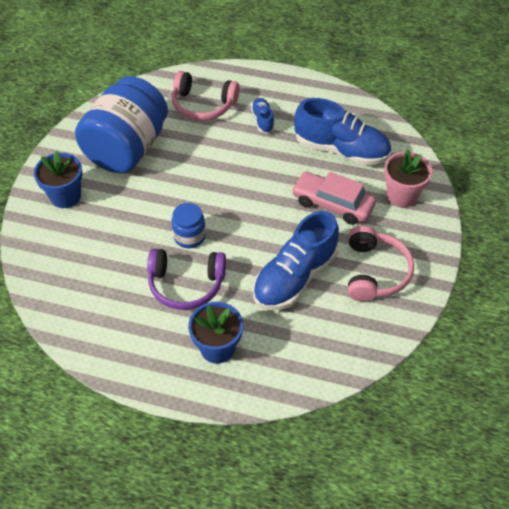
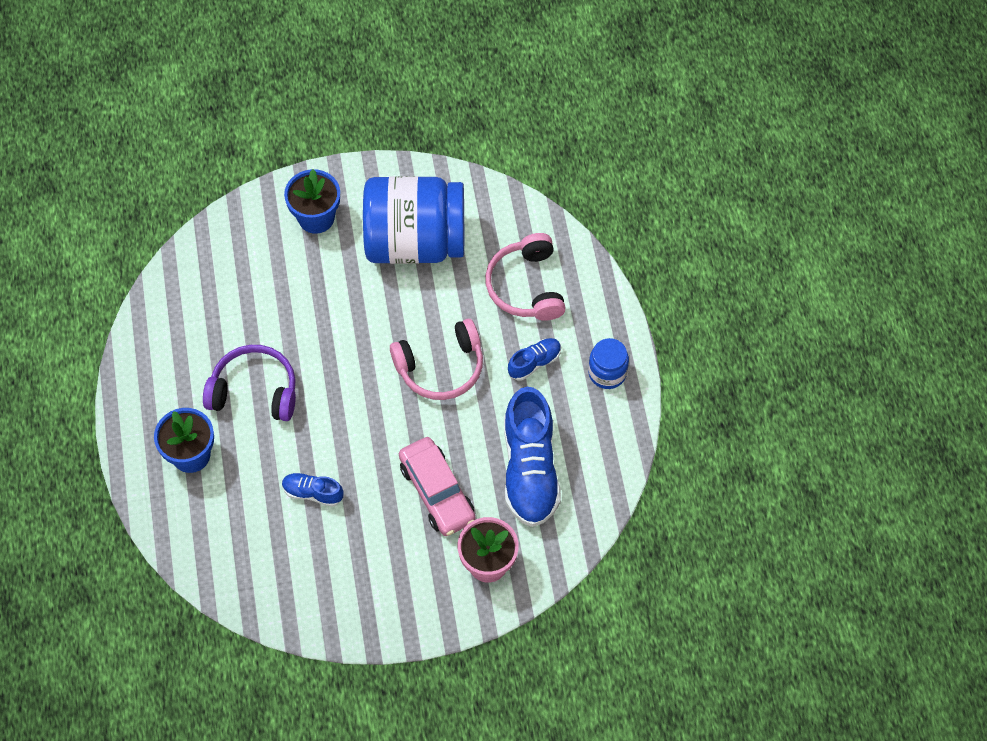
camera: 65 degrees right, 10 degrees up
(186, 284) = (254, 390): purple headphones -> purple headphones turned 120 degrees clockwise
(189, 236) = (319, 364): blue jar -> blue jar (607, 373)
(295, 277) = (313, 493): blue shoe -> blue shoe, size x0.48
(332, 204) = (437, 492): pink car -> pink car turned 150 degrees clockwise
(375, 272) = (358, 573): pink headphones -> pink headphones (441, 367)

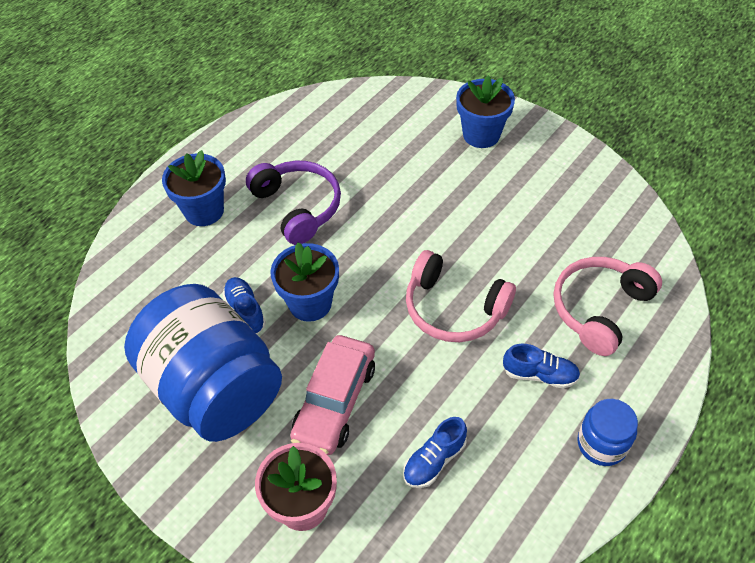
camera: 50 degrees right, 10 degrees down
(348, 448) = (310, 303): none -> blue flower pot
(415, 241) = (539, 204): blue jar -> blue jar (214, 388)
(530, 469) = (434, 460): blue shoe -> blue shoe, size x0.48

